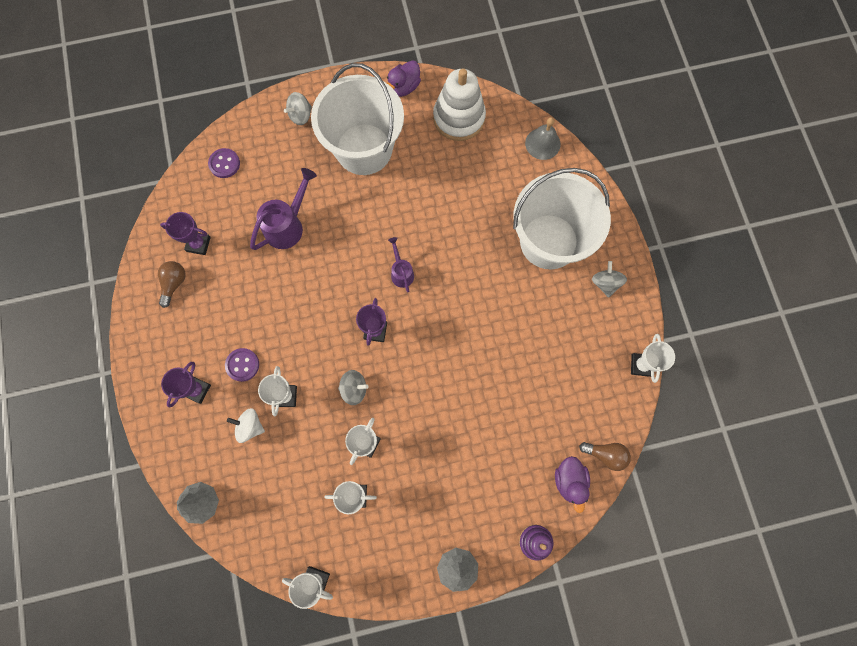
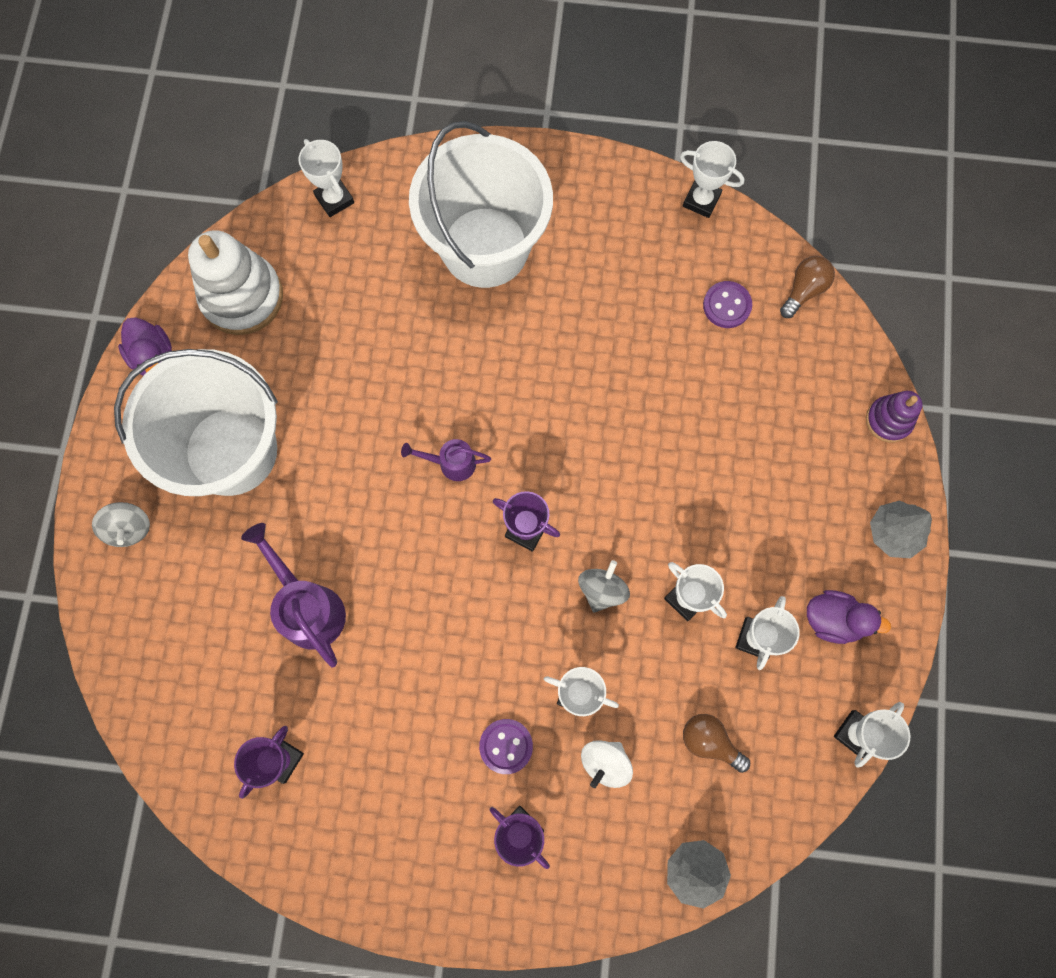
camera: 70 degrees left, 0 degrees up
(174, 283) = (332, 818): brown light bulb -> brown light bulb (709, 741)
(224, 164) = (159, 676): purple button -> purple button (727, 305)
(542, 143) = (334, 199): grey bell -> white trophy
(569, 481) = (824, 348): purple duck -> purple duck (833, 620)
(605, 283) = (573, 199): grey spinning top -> none

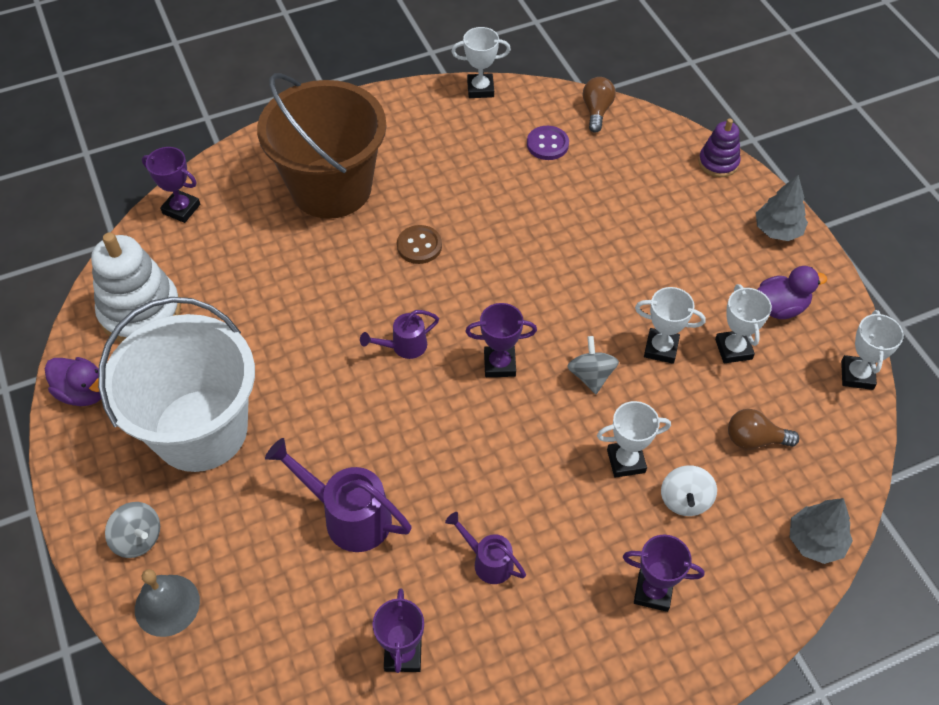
camera: 30 degrees left, 20 degrees down
(122, 603) = (167, 605): none -> grey bell
(334, 199) = (181, 209): white trophy -> purple trophy
(398, 718) = (488, 561): none -> purple watering can
(485, 247) = (331, 188): white bucket -> brown bucket
(506, 746) = (595, 532): purple button -> none
(529, 359) = (419, 246): none -> brown button

